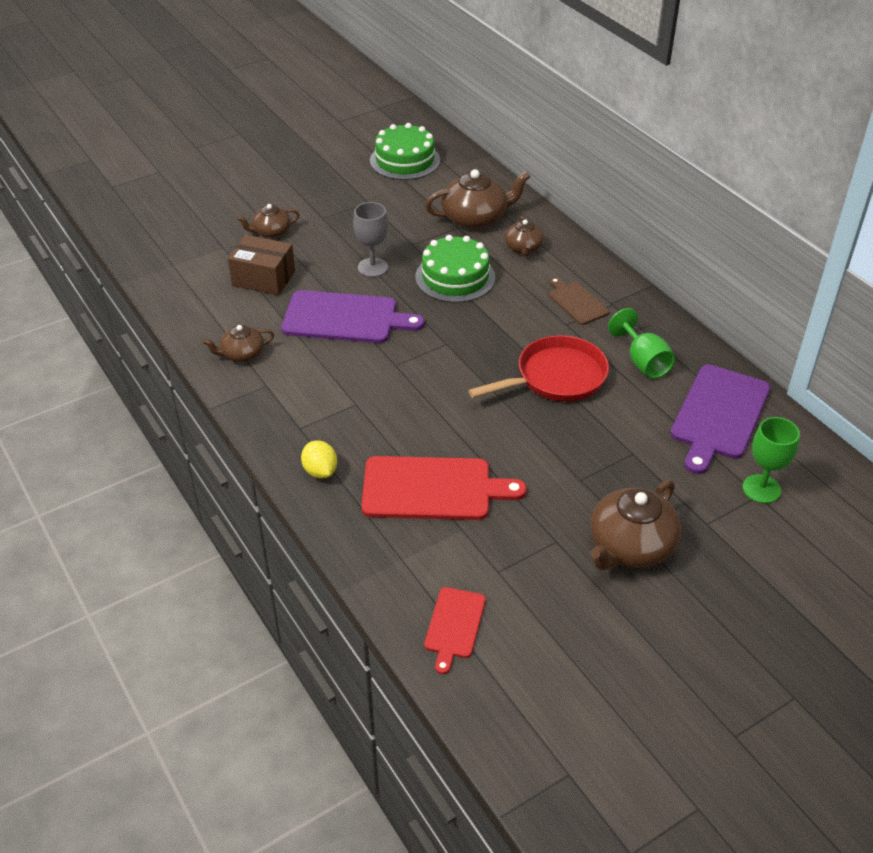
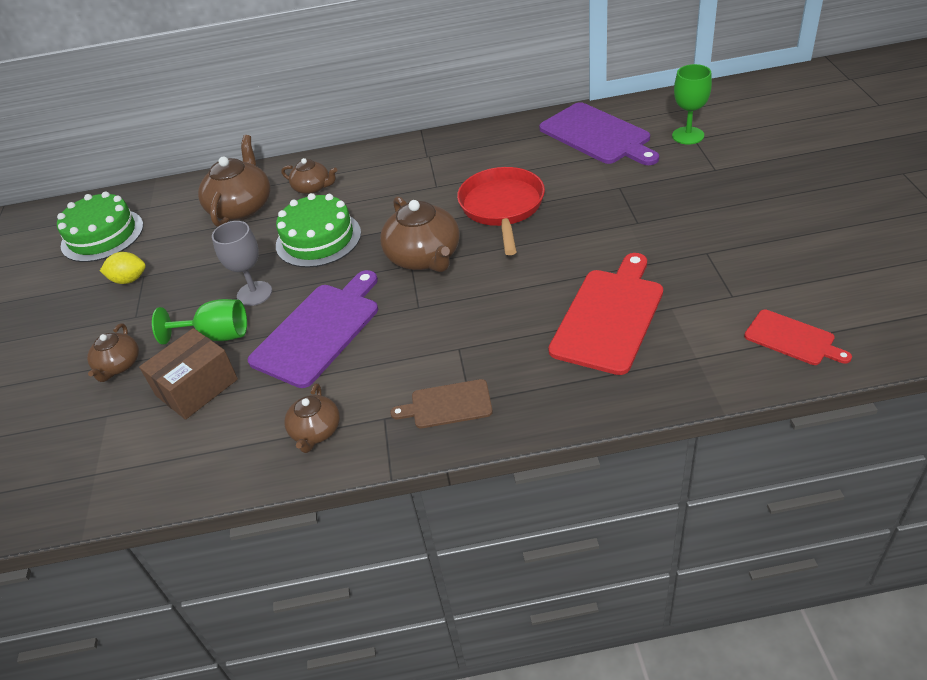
camera: 60 degrees left, 0 degrees up
(320, 471) = (545, 396): yellow lemon -> yellow lemon (129, 280)
(576, 302) = (411, 174): brown cutting board -> brown cutting board (447, 405)
(630, 546) = (727, 213): brown teapot -> brown teapot (424, 257)
(643, 362) = (513, 156): green goblet -> green goblet (216, 335)

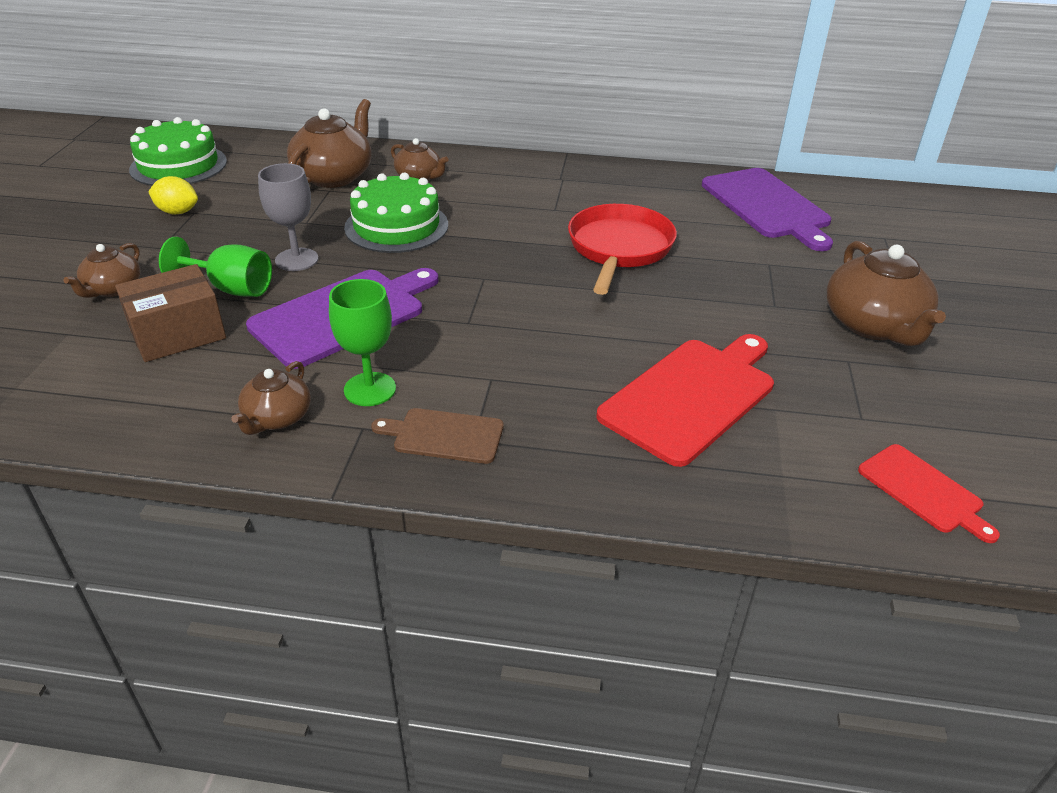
camera: 10 degrees right, 5 degrees down
(424, 257) = (503, 274): brown teapot -> brown teapot (873, 325)
(688, 135) = (878, 233): green goblet -> green goblet (370, 389)

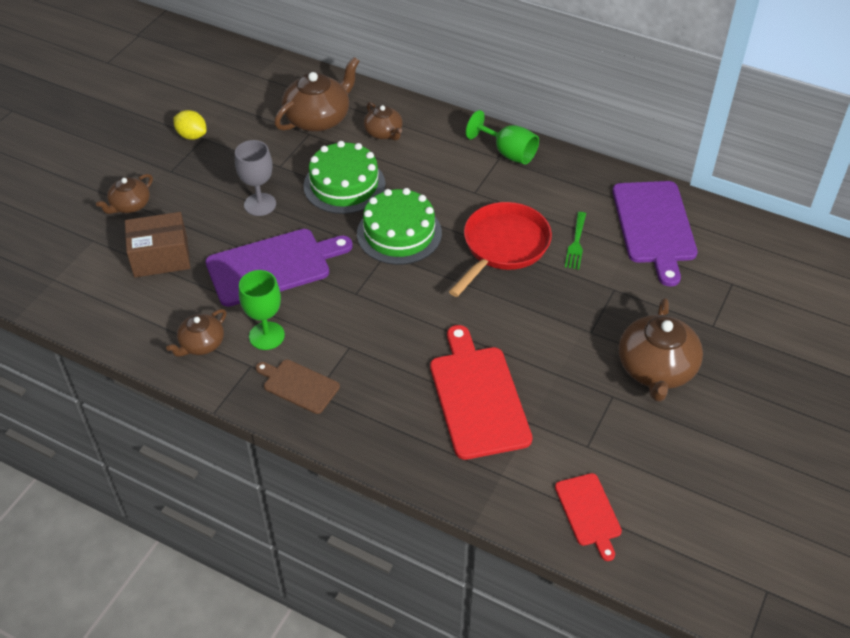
camera: 20 degrees right, 10 degrees up
(178, 165) = (206, 82): green cake -> green cake (399, 233)
(231, 289) = (207, 223): green goblet -> green goblet (508, 153)
(692, 396) = (478, 397): red cutting board -> red cutting board turned 75 degrees counterclockwise
(697, 233) = (576, 243): none -> green fork

